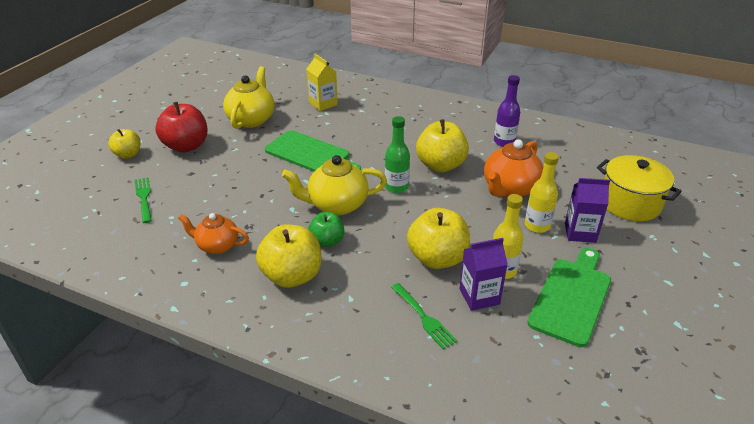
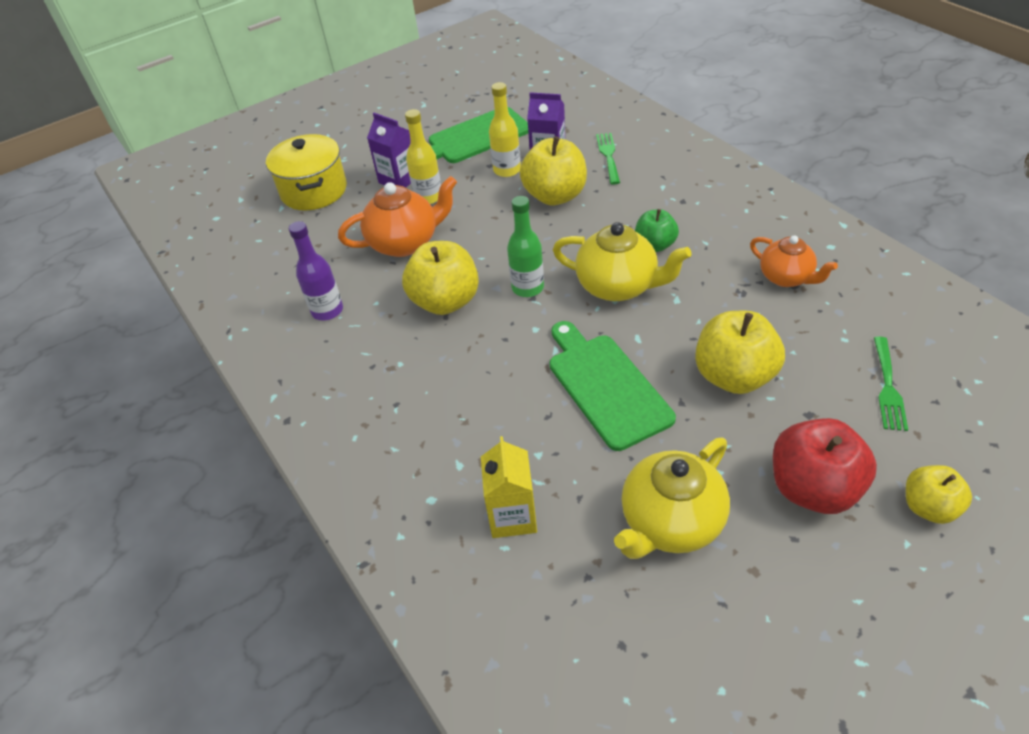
camera: 145 degrees left, 10 degrees up
(292, 276) = (710, 220): yellow apple -> yellow apple (733, 376)

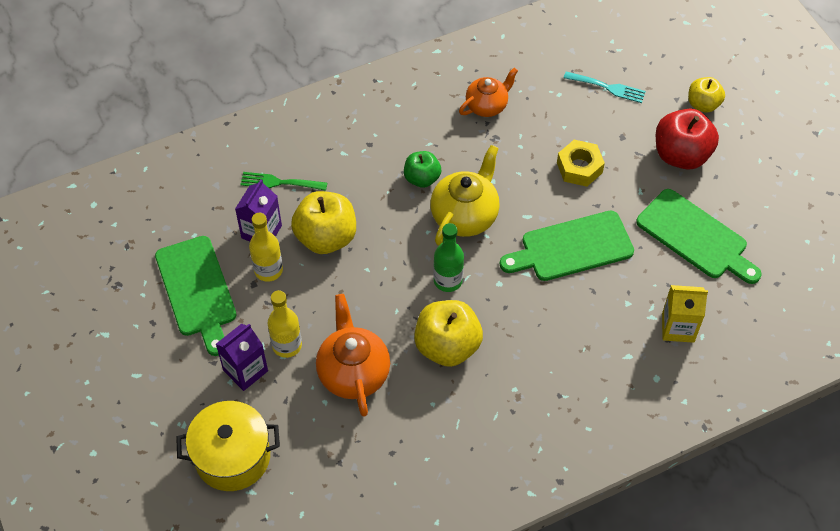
camera: 85 degrees left, 10 degrees up
(327, 310) = (432, 446): purple bottle -> none
(670, 522) = (695, 237): yellow teapot -> green cutting board
(733, 376) = (579, 168): yellow apple -> yellow nut
(888, 387) = (607, 87): green fork -> turquoise fork

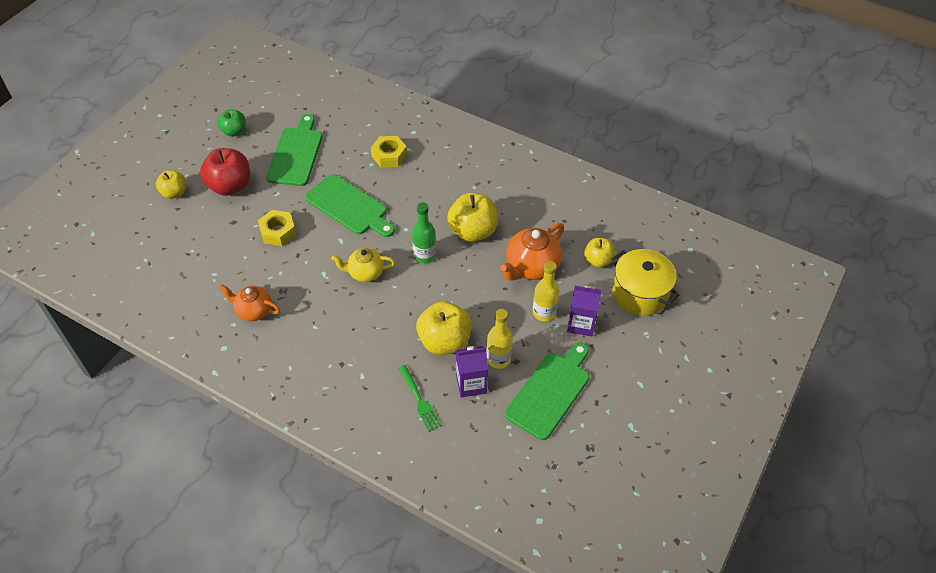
camera: 125 degrees left, 5 degrees down
(309, 447) = (598, 260): none -> yellow apple
(422, 178) = (350, 314): green apple -> green apple (234, 131)
(465, 216) = (365, 273): yellow teapot -> yellow teapot, size x0.65
(607, 87) = (190, 249): turquoise fork -> none
(629, 329) = (389, 156): none -> yellow nut
(678, 327) = (371, 136): yellow carton -> none

